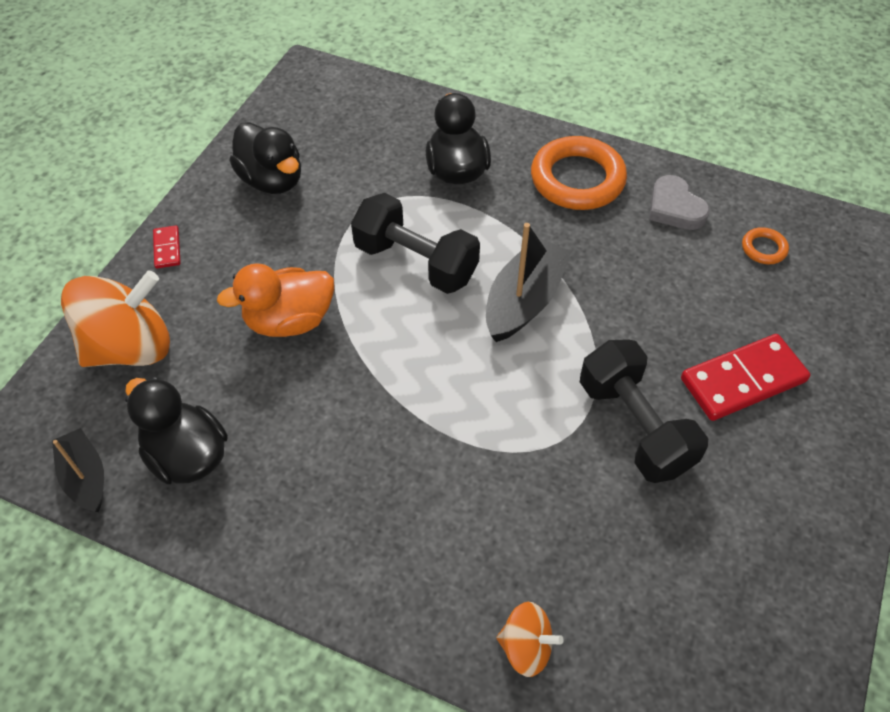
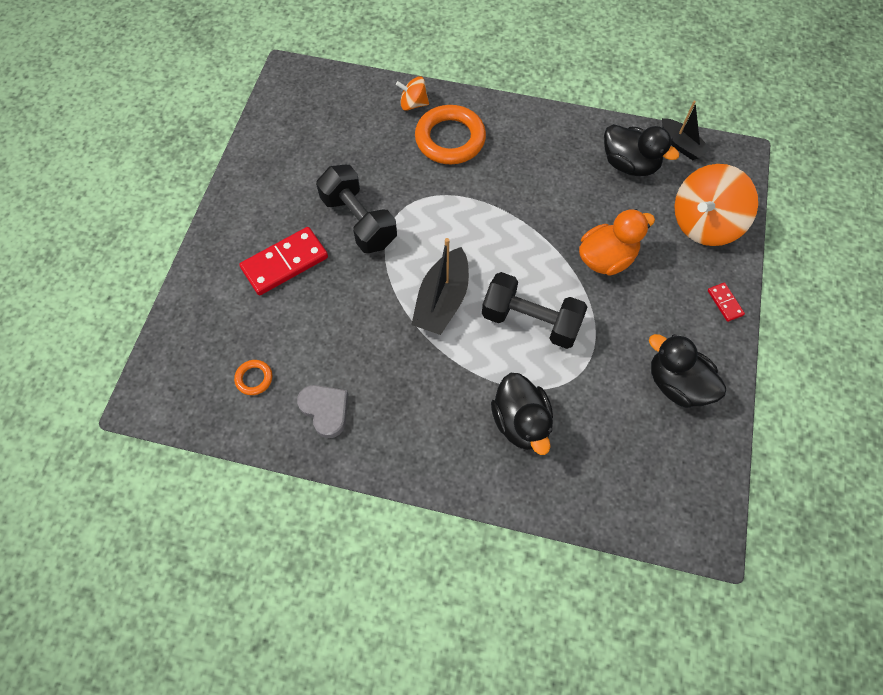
camera: 170 degrees right, 10 degrees up
(577, 179) = (412, 429): orange ring -> orange ring (450, 139)

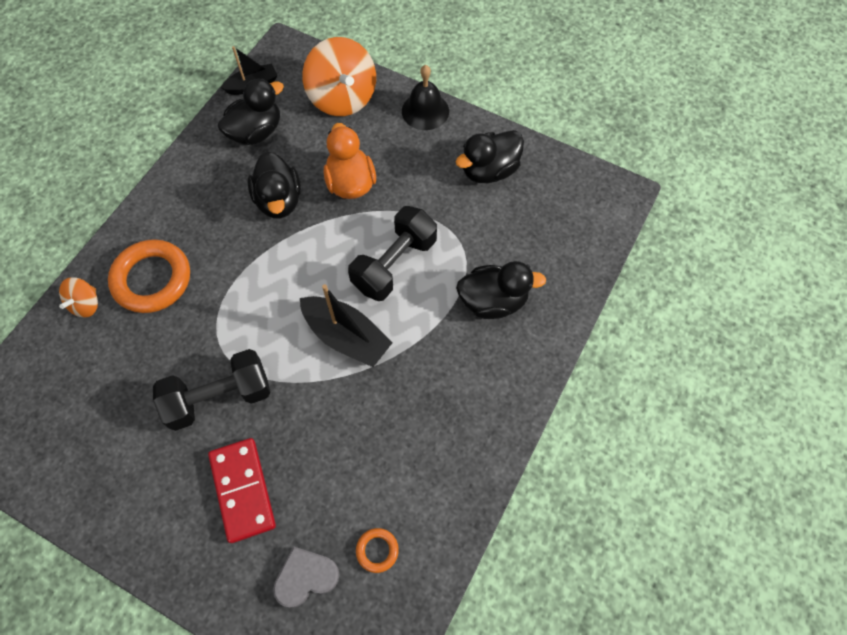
camera: 75 degrees left, 0 degrees up
(325, 410) = (435, 479): grey heart -> grey heart (306, 577)
(562, 205) = (279, 200): none -> black duck
(725, 303) = (425, 111): red domino -> black bell

